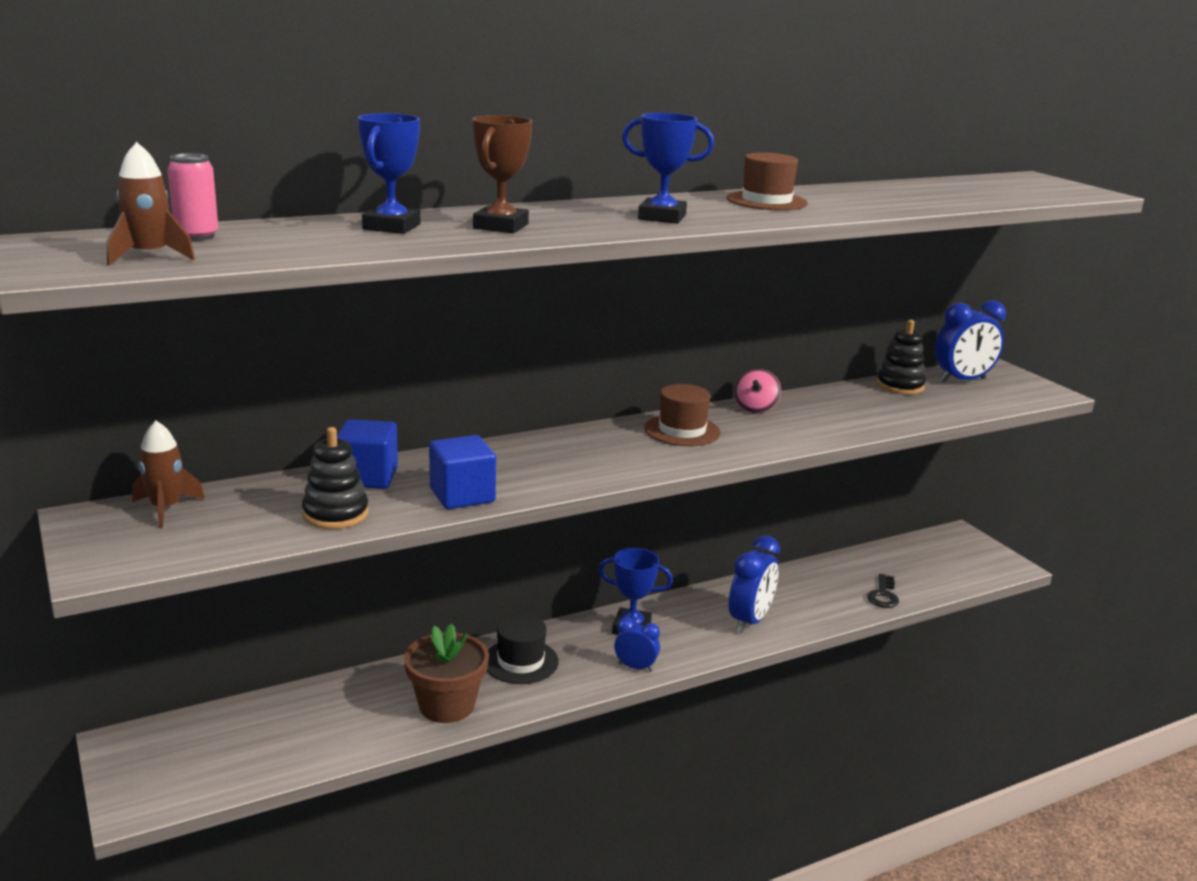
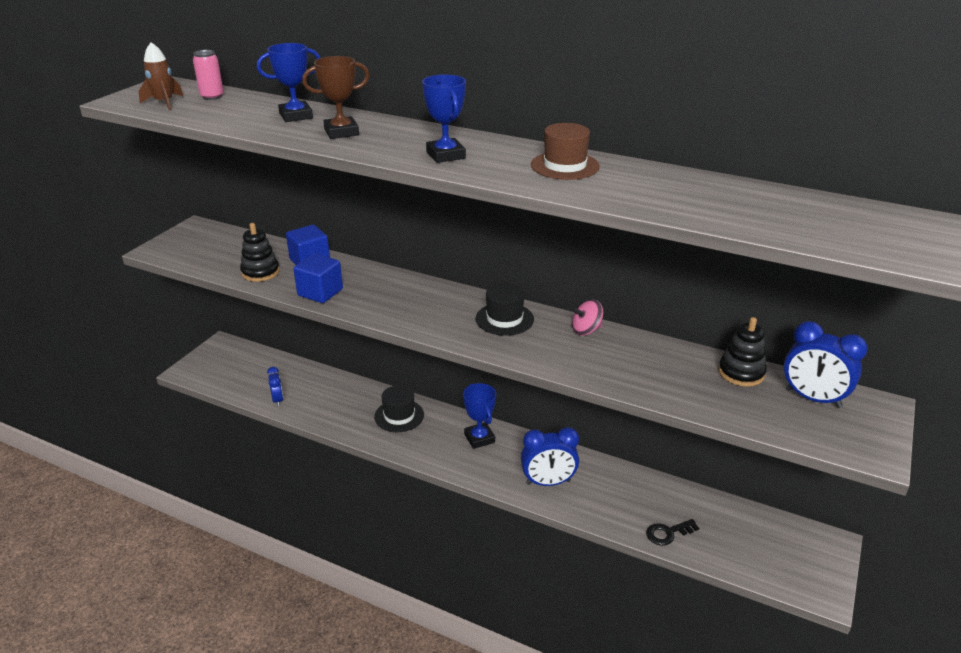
camera: 55 degrees right, 10 degrees up
(166, 508) = (222, 236): brown rocket -> none
(447, 705) = (335, 412): brown flower pot -> none
(635, 667) = (440, 459): blue clock -> blue clock (278, 400)
(682, 430) = (504, 319): brown hat -> black hat

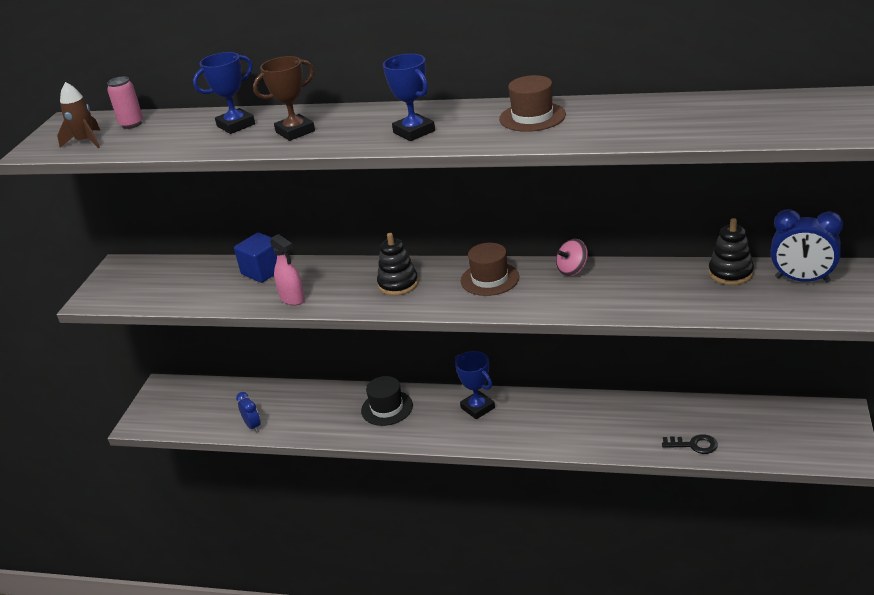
camera: 10 degrees left, 0 degrees up
(260, 272) = (218, 294): black stacking toy -> black stacking toy (398, 284)
(320, 292) = (292, 299): blue cube -> pink spray bottle
(504, 319) = (489, 279): black hat -> brown hat
(548, 482) = (563, 430): blue clock -> none
(668, 533) = (694, 445): black key -> black key turned 135 degrees counterclockwise

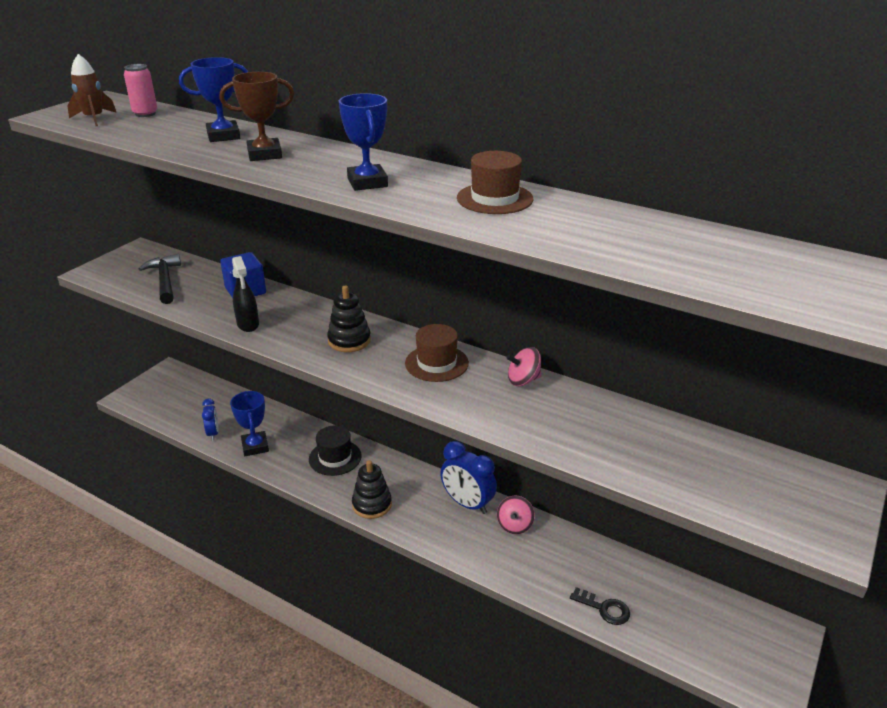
camera: 15 degrees right, 0 degrees up
(174, 285) = (165, 280): none -> black hammer
(292, 299) = (248, 324): pink spray bottle -> black spray bottle
(477, 408) = (415, 487): blue trophy -> blue trophy (255, 446)
(583, 408) = (514, 525): none -> pink spinning top
(730, 273) = (688, 438): black stacking toy -> black stacking toy (372, 504)
(802, 279) = (767, 473): blue clock -> blue clock (467, 504)

